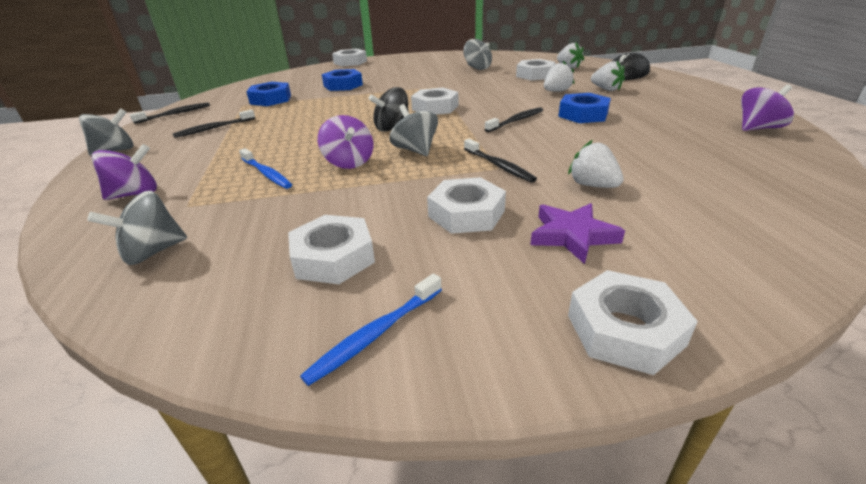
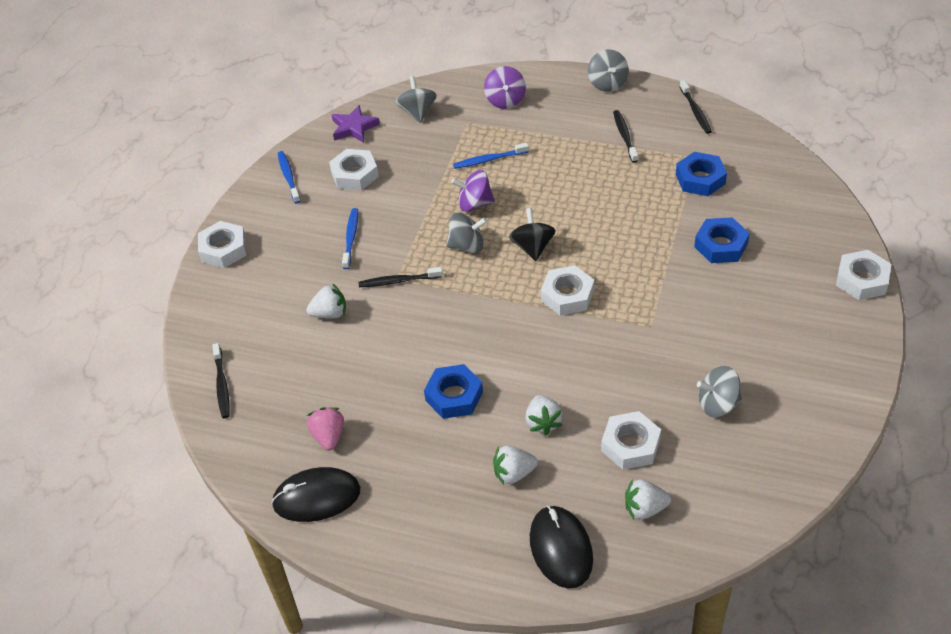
camera: 120 degrees right, 15 degrees up
(466, 213) = (351, 238): white nut -> blue toothbrush
(516, 121) = (479, 337): black toothbrush -> black toothbrush (222, 385)
(572, 236) = (291, 270): purple star -> purple star (354, 127)
(707, 140) = (328, 436): none -> pink strawberry
(758, 128) = (316, 497): purple spinning top -> black mouse

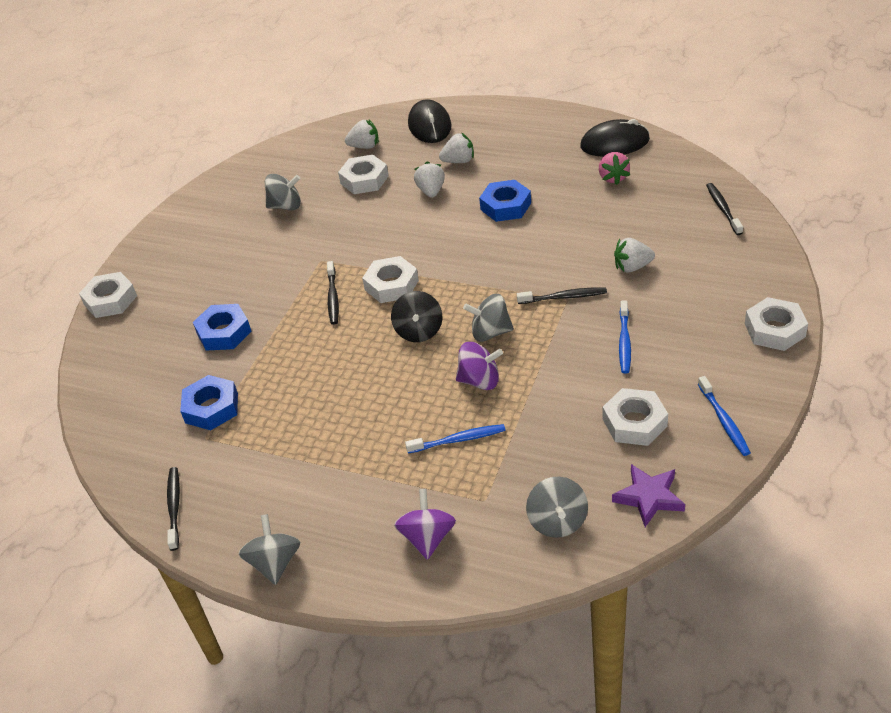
camera: 175 degrees left, 5 degrees down
(624, 136) = (279, 471): black toothbrush -> black toothbrush (333, 297)

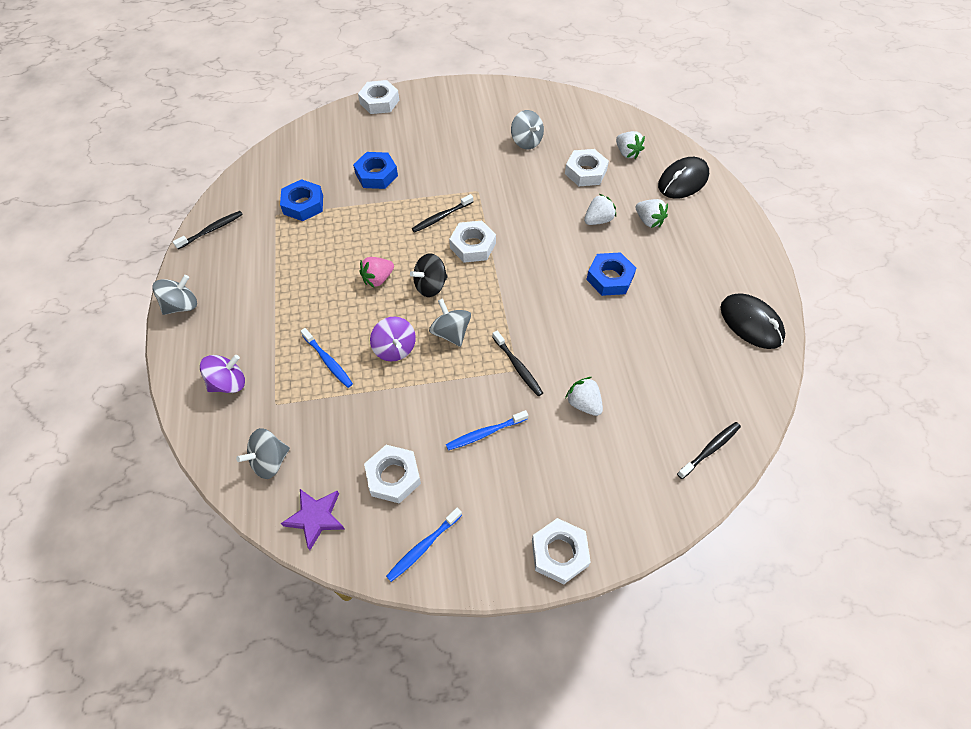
camera: 55 degrees right, 15 degrees up
(613, 178) = (699, 341): pink strawberry -> pink strawberry (378, 279)

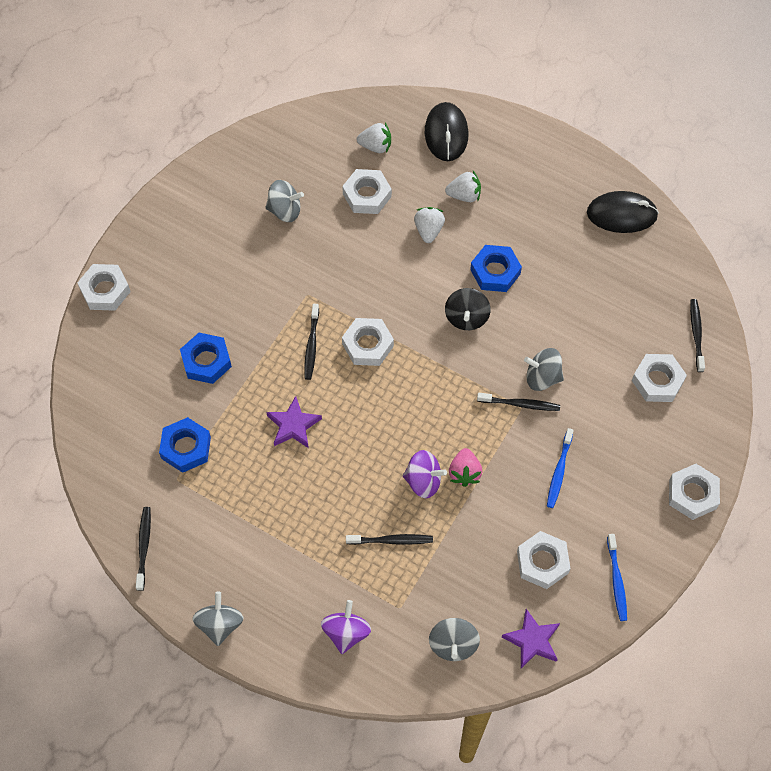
camera: 50 degrees left, 5 degrees up
(328, 361) = (391, 540): blue toothbrush -> black toothbrush
(371, 246) = (293, 425): none -> purple star
(378, 279) = (336, 444): pink strawberry -> pink strawberry (464, 473)
(430, 286) = (382, 409): black spinning top -> black spinning top (466, 317)
(451, 333) = (445, 428): grey spinning top -> grey spinning top (542, 377)
(583, 403) = (591, 384): white strawberry -> none
(636, 449) = (657, 381): none -> white nut

